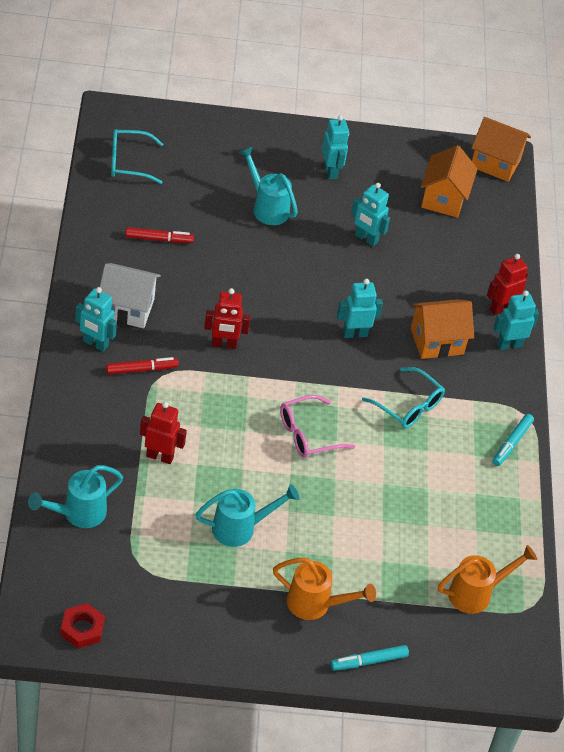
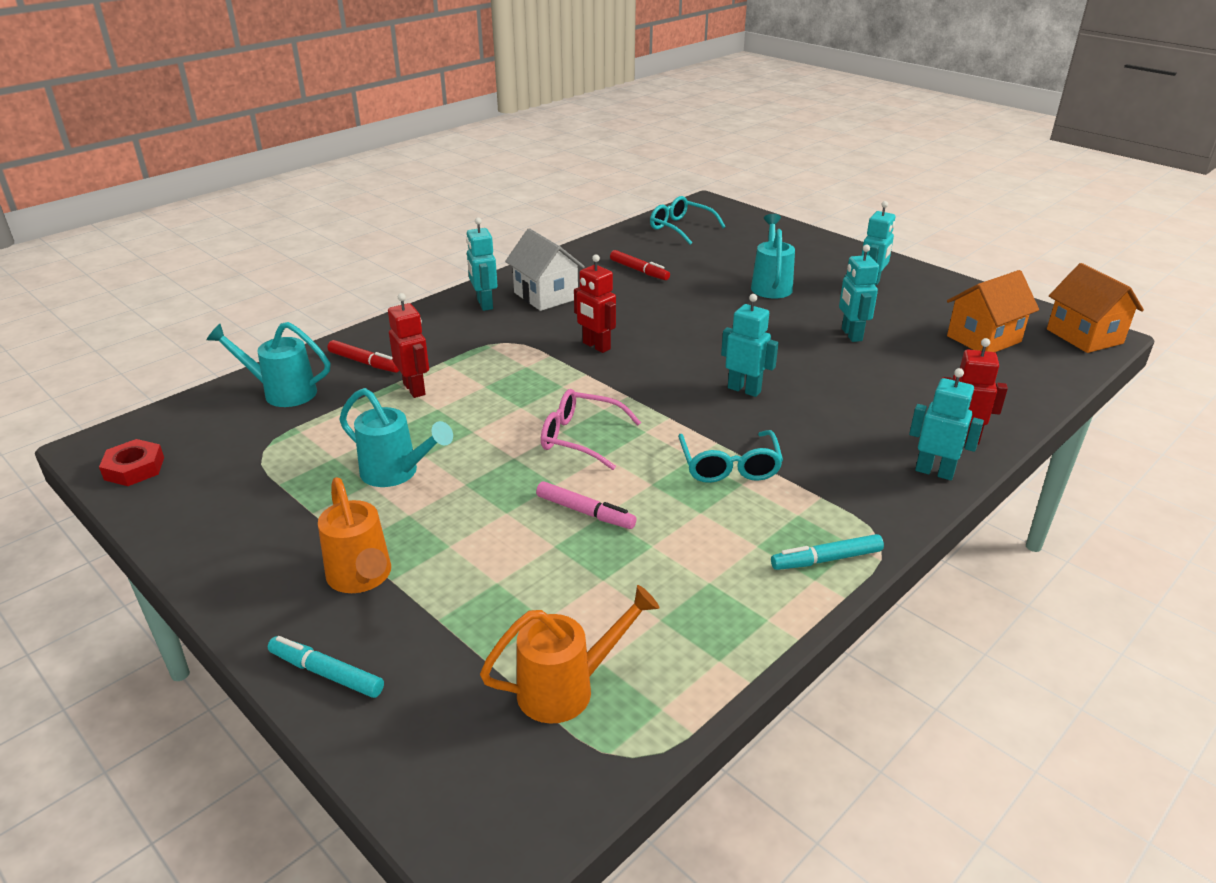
camera: 50 degrees right, 15 degrees down
(141, 369) = (495, 332): red marker -> red marker (364, 363)
(372, 488) = (585, 512): none -> pink marker
(437, 341) = (837, 432): orange house -> none
(476, 593) = (567, 688): orange watering can -> orange watering can turned 45 degrees counterclockwise

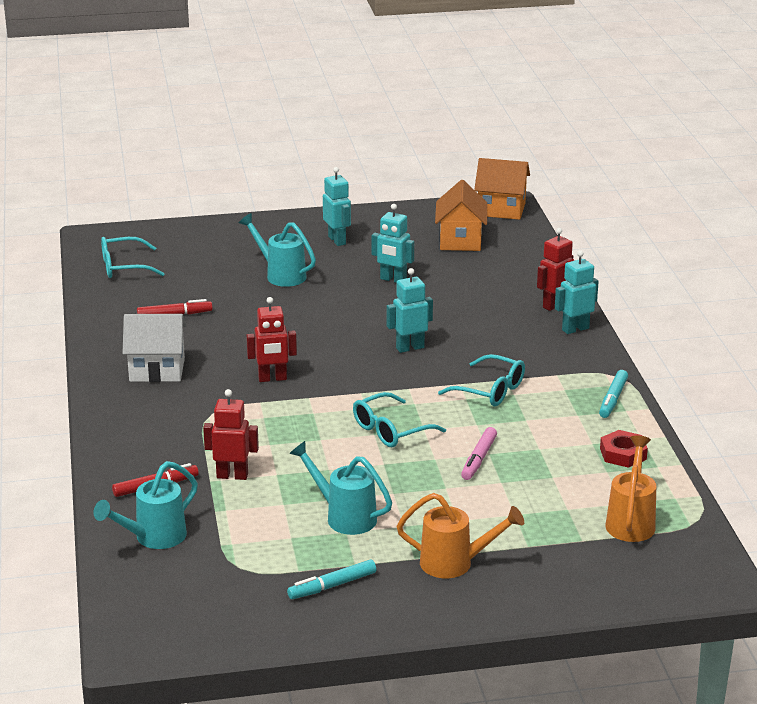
camera: 55 degrees left, 5 degrees down
(134, 468) = (190, 634): red nut -> red nut (623, 454)
(326, 673) = (536, 600): turquoise marker -> turquoise marker (332, 586)
(396, 473) = (344, 517): turquoise watering can -> turquoise watering can turned 120 degrees counterclockwise
(484, 304) = (130, 402): turquoise robot -> none
(580, 438) = (390, 430): pink glasses -> turquoise glasses
(585, 512) = (478, 459): pink marker -> pink marker turned 135 degrees clockwise

